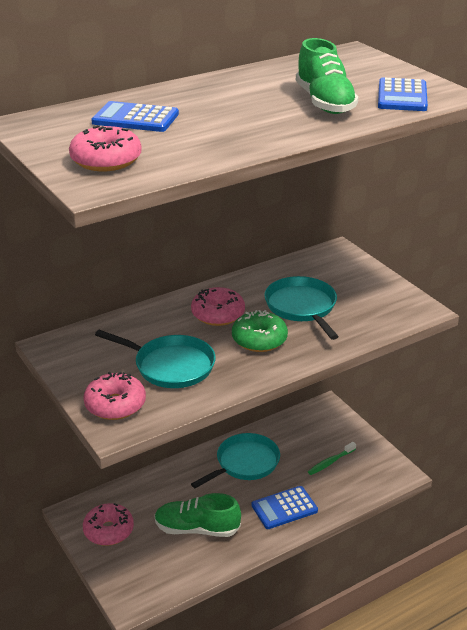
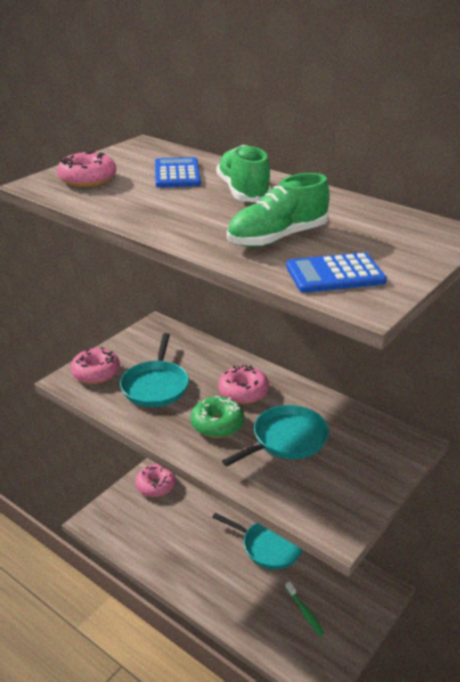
camera: 70 degrees right, 0 degrees up
(197, 529) = (177, 537): green shoe -> green shoe (243, 192)
(284, 508) = (226, 591): blue calculator -> none
(330, 462) = (305, 612): green toothbrush -> green toothbrush turned 150 degrees counterclockwise

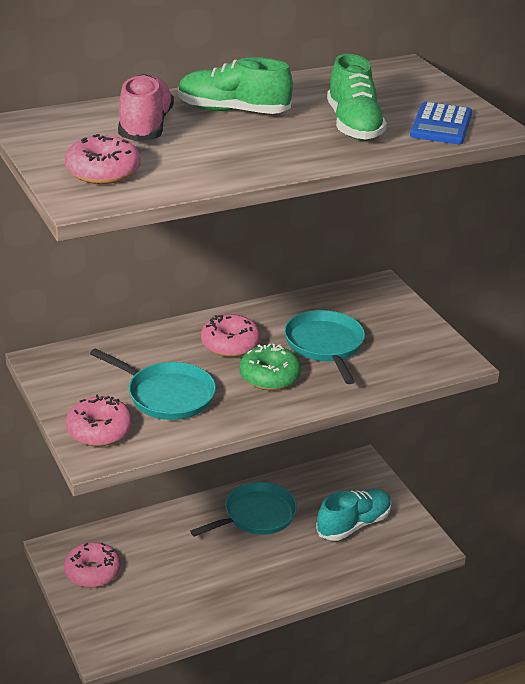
camera: 65 degrees left, 0 degrees up
(177, 174) = (145, 127): blue calculator -> pink shoe
(305, 612) = (353, 524): green toothbrush -> turquoise shoe

